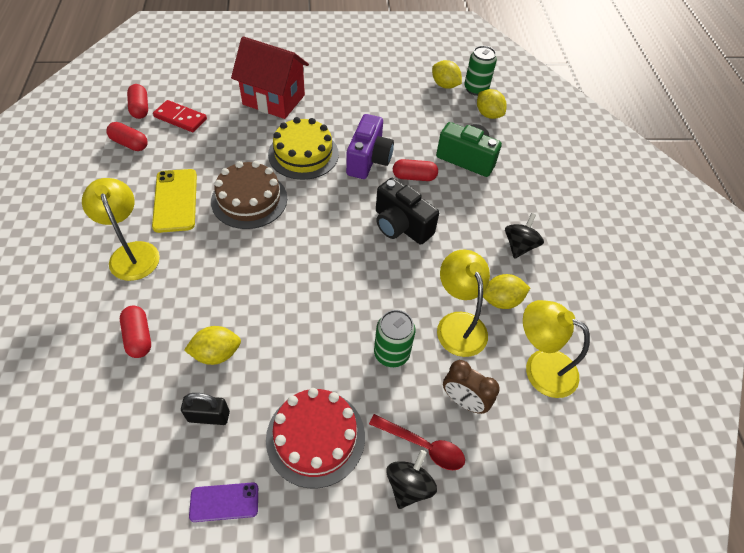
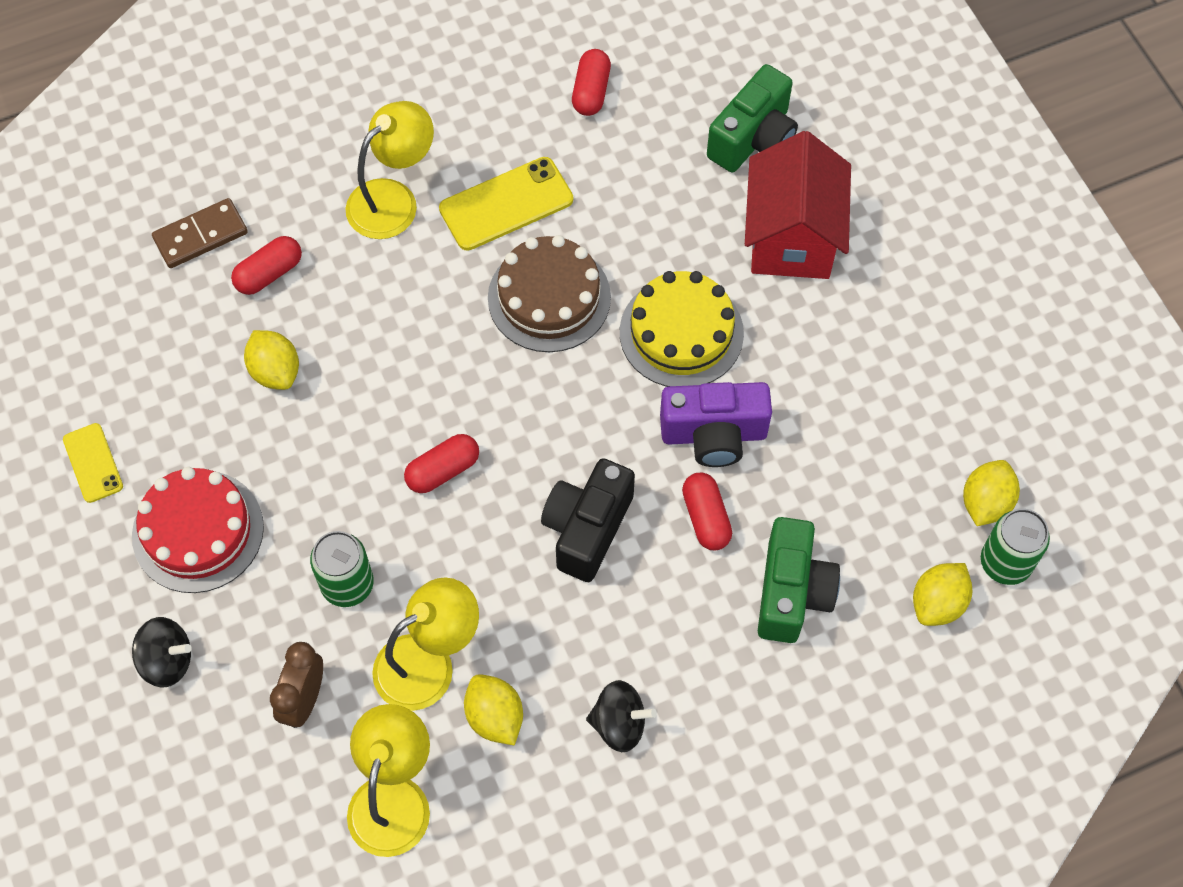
camera: 75 degrees right, 10 degrees up
(78, 373) = (200, 236): none -> brown domino
(140, 108) = (673, 65): red capsule -> red capsule (443, 470)
(180, 118) = (679, 128): red domino -> none
(208, 95) = (753, 139): none -> green camera
(209, 416) = (189, 401): black padlock -> none
(224, 502) = (93, 463): purple phone -> yellow phone
(423, 446) = (224, 663): red spoon -> none

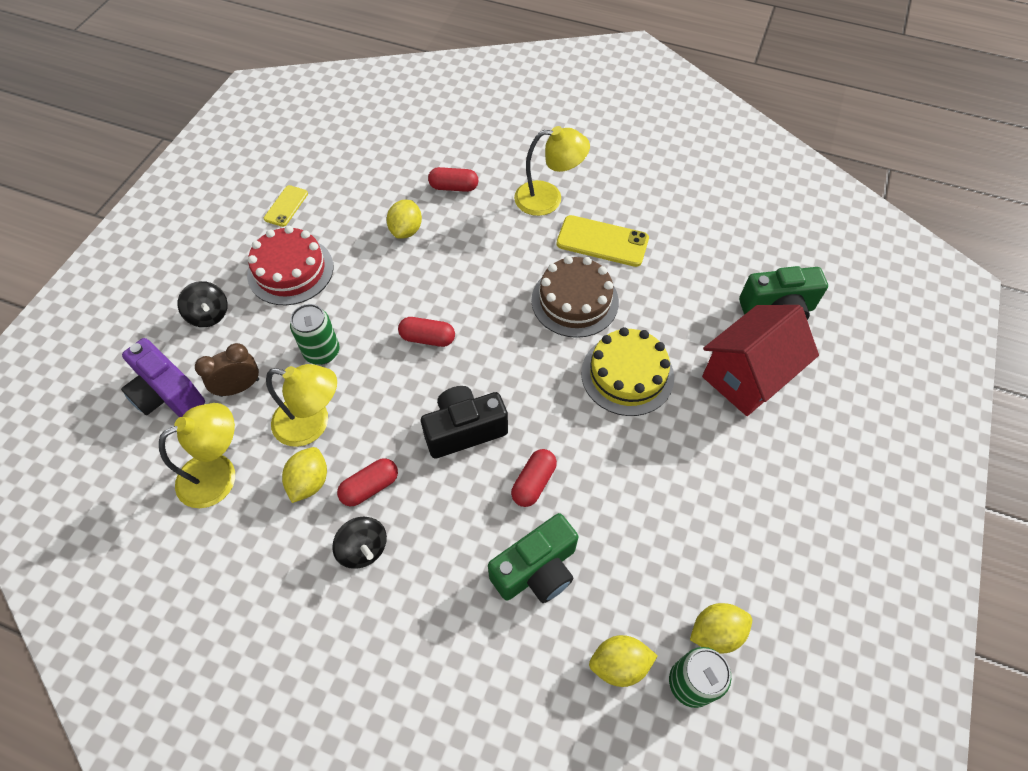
camera: 45 degrees right, 5 degrees down
(200, 236) = (443, 150): brown domino -> none
(591, 91) = (707, 222): red capsule -> red capsule (370, 487)
(714, 435) = (587, 442): purple camera -> purple camera (168, 394)

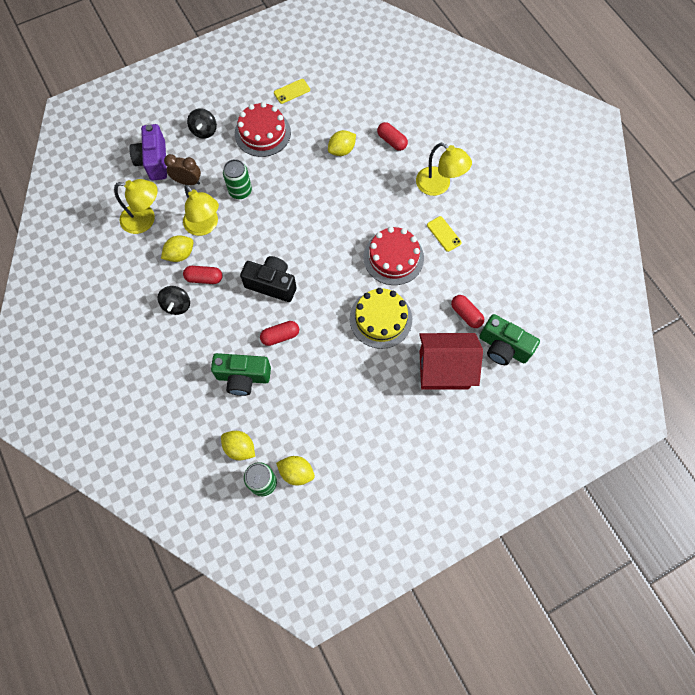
camera: 40 degrees right, 10 degrees up
(427, 338) = (297, 222): red capsule -> red capsule (466, 314)
(575, 301) = (393, 257): brown cake -> red cake
(602, 241) = (444, 234): yellow phone -> yellow phone, size x0.60

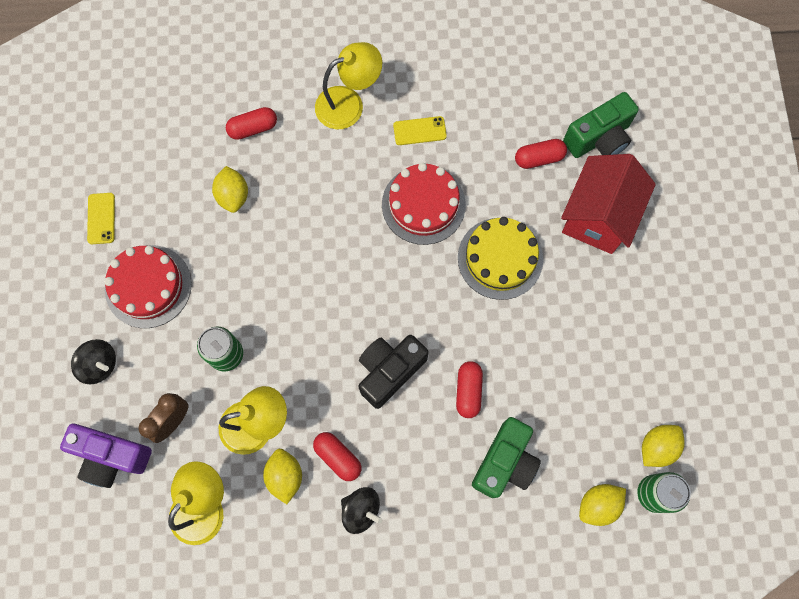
camera: 65 degrees left, 5 degrees up
(204, 278) = (338, 457): red capsule -> red capsule turned 75 degrees counterclockwise

